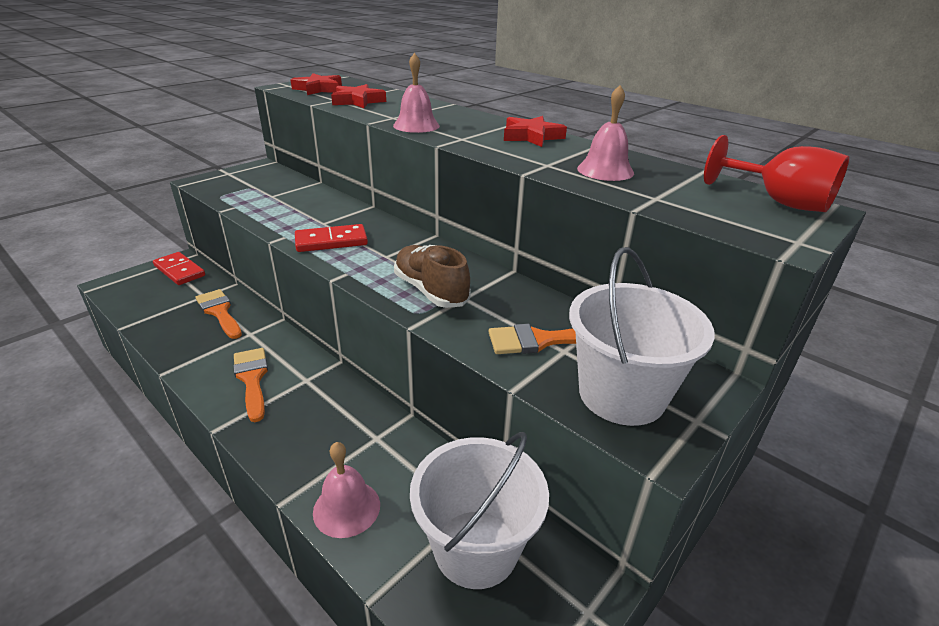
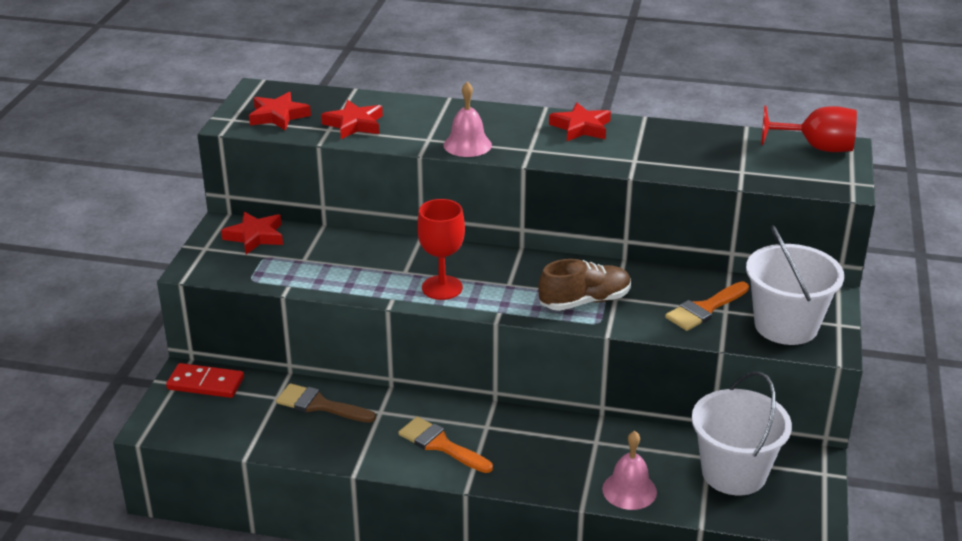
camera: 30 degrees left, 0 degrees up
(219, 312) = (319, 405): orange brush -> brown brush
(267, 176) = (255, 236): none -> red star
(331, 241) = (442, 288): red domino -> red goblet
(431, 291) = (584, 301): brown shoe -> brown shoe turned 135 degrees clockwise
(605, 170) = (681, 153): pink bell -> none

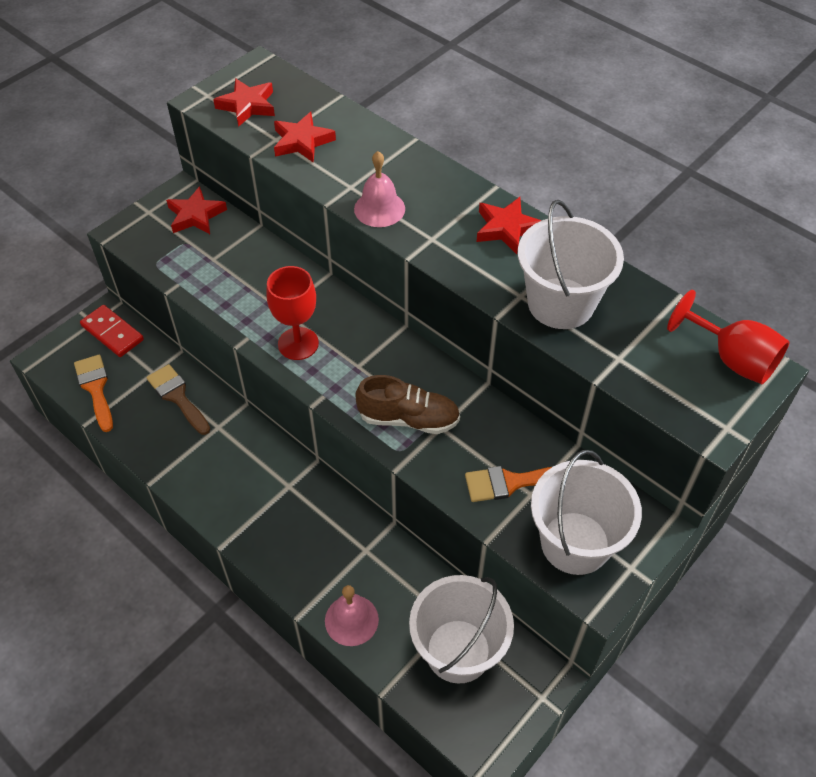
camera: 30 degrees right, 20 degrees up
(440, 445) = (237, 487): orange brush -> orange brush (95, 388)
(668, 155) = (560, 303): none -> white bucket

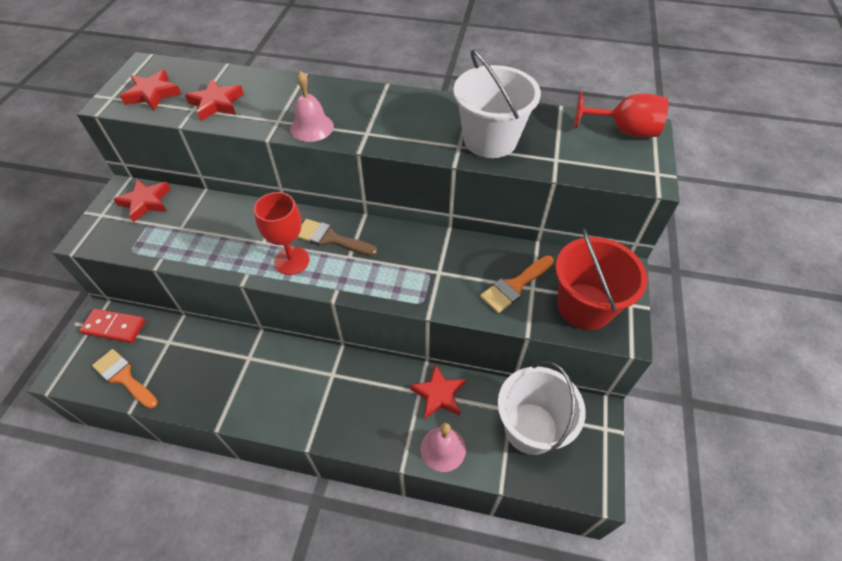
camera: 30 degrees left, 0 degrees up
(177, 397) = (201, 351): brown brush -> brown brush (331, 239)
(408, 419) = (412, 277): brown shoe -> none
(506, 228) = (415, 107): red star -> red star (438, 394)
(575, 543) = (584, 306): white bucket -> red bucket

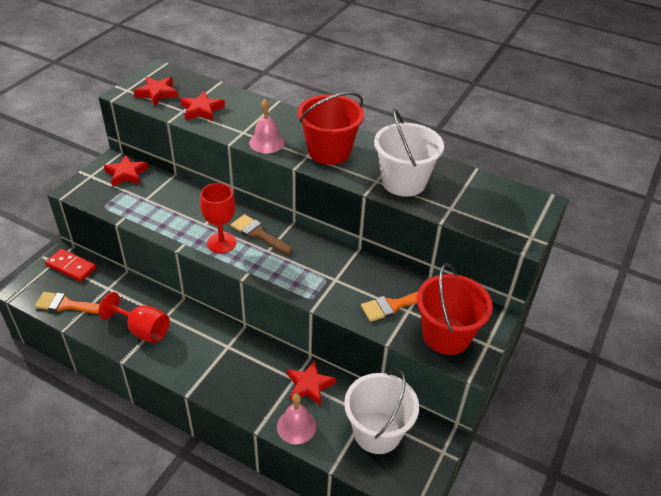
camera: 15 degrees right, 10 degrees down
(124, 377) = (66, 305): orange brush -> orange brush turned 45 degrees counterclockwise
(390, 122) = (329, 151): none -> red bucket
(624, 131) = (521, 199): red goblet -> red goblet (143, 330)

